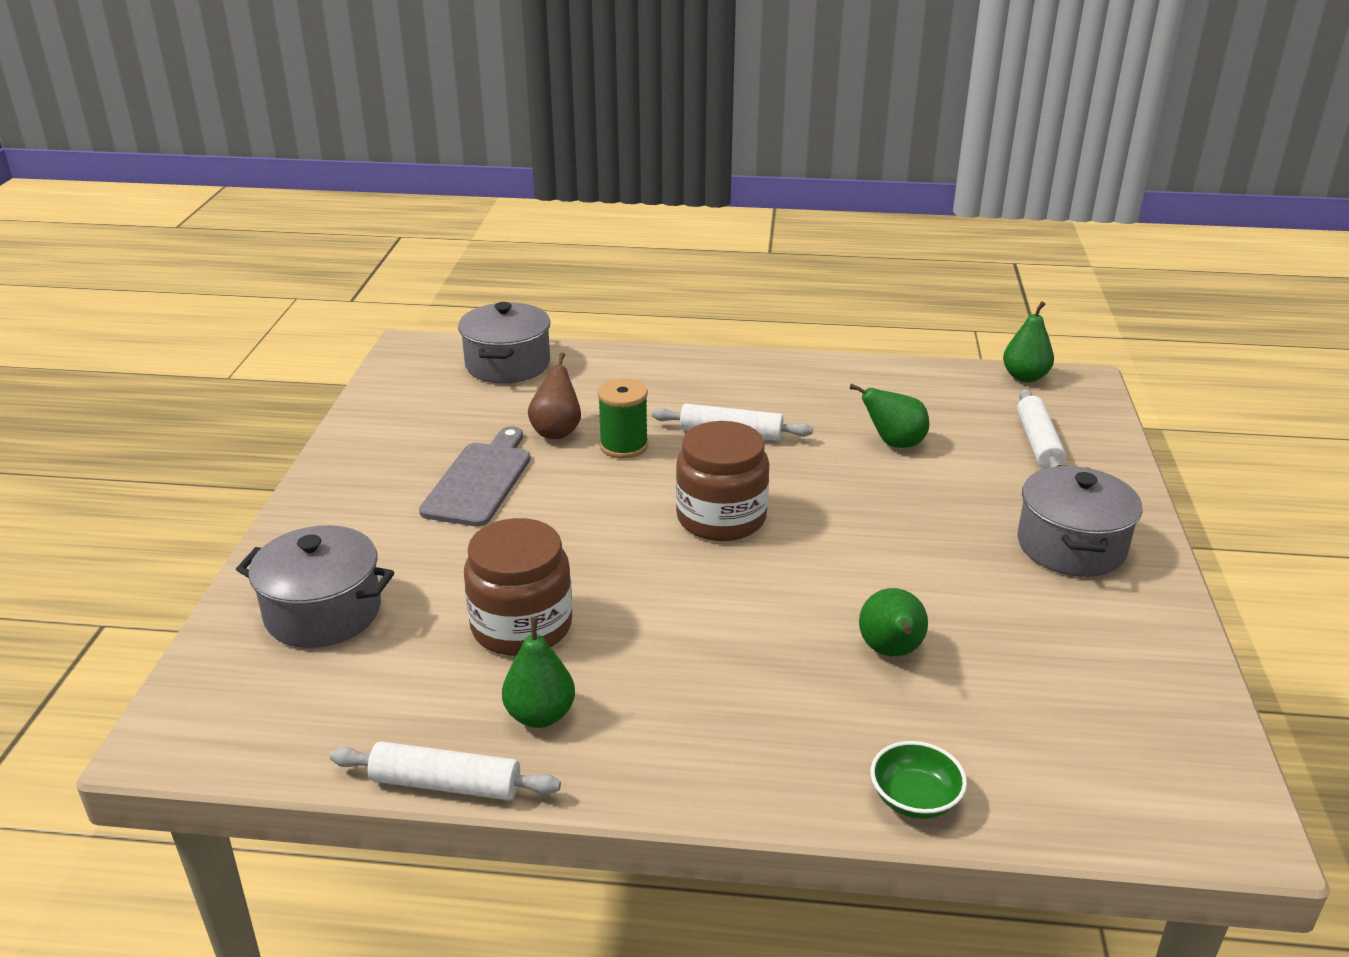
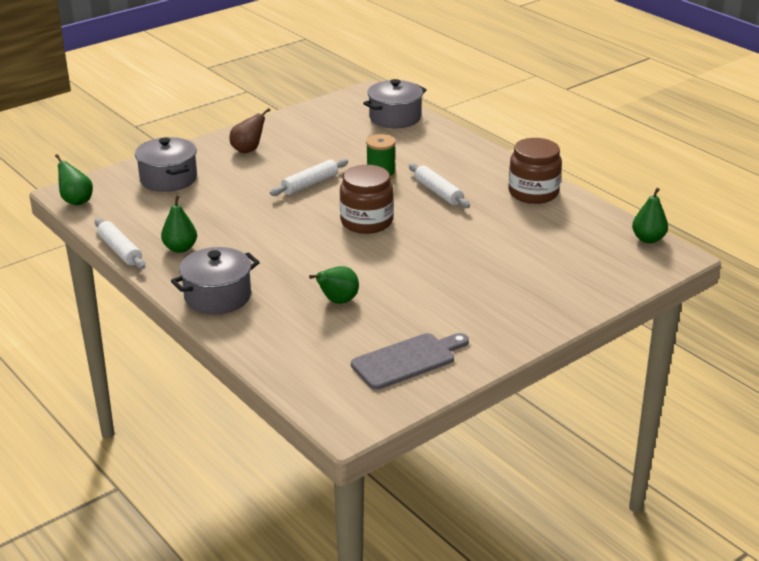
camera: 45 degrees right, 0 degrees up
(480, 480) = (298, 160): grey cutting board -> grey cutting board (407, 360)
(521, 626) = (223, 218): brown jar -> brown jar (533, 193)
(556, 431) = (363, 156): brown pear -> brown pear (248, 150)
(894, 443) = (507, 233): green pear -> green pear (76, 201)
(914, 799) = (252, 344): green bowl -> none
(1038, 443) = (583, 269): white rolling pin -> white rolling pin (310, 184)
(1071, 546) = (499, 312): grey pot -> grey pot (218, 297)

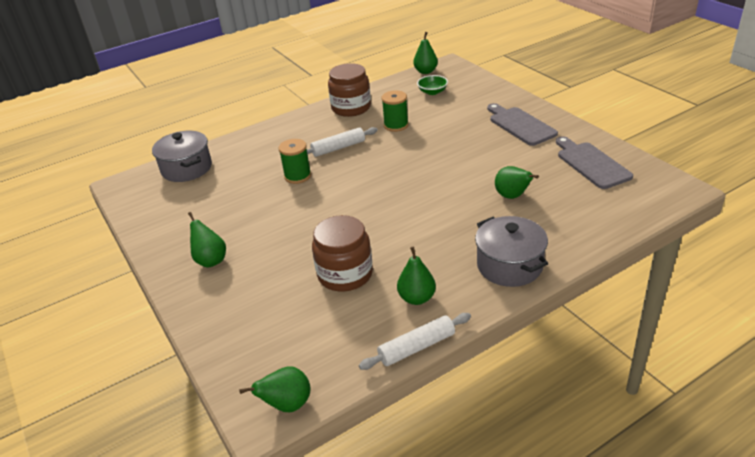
camera: 80 degrees left, 5 degrees up
(168, 179) = (257, 320): grey pot -> none
(248, 150) = (211, 260): brown pear -> green pear
(310, 184) = (302, 216): white rolling pin -> none
(366, 222) = (382, 183): brown jar -> brown jar (345, 274)
(492, 224) = (396, 125): none -> green spool
(502, 311) = (520, 125): none -> grey cutting board
(586, 246) = (432, 92): none -> green bowl

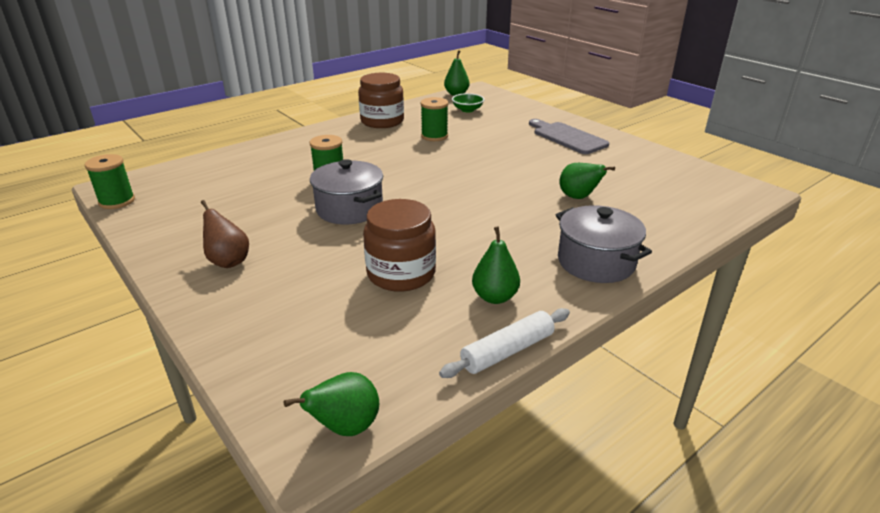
camera: 10 degrees left, 5 degrees down
(125, 200) = (117, 201): none -> green spool
(187, 168) = (195, 172): grey pot -> grey pot (349, 209)
(211, 260) = (228, 261): green pear -> brown pear
(338, 148) = (373, 154): white rolling pin -> none
(591, 164) = (653, 169): grey cutting board -> none

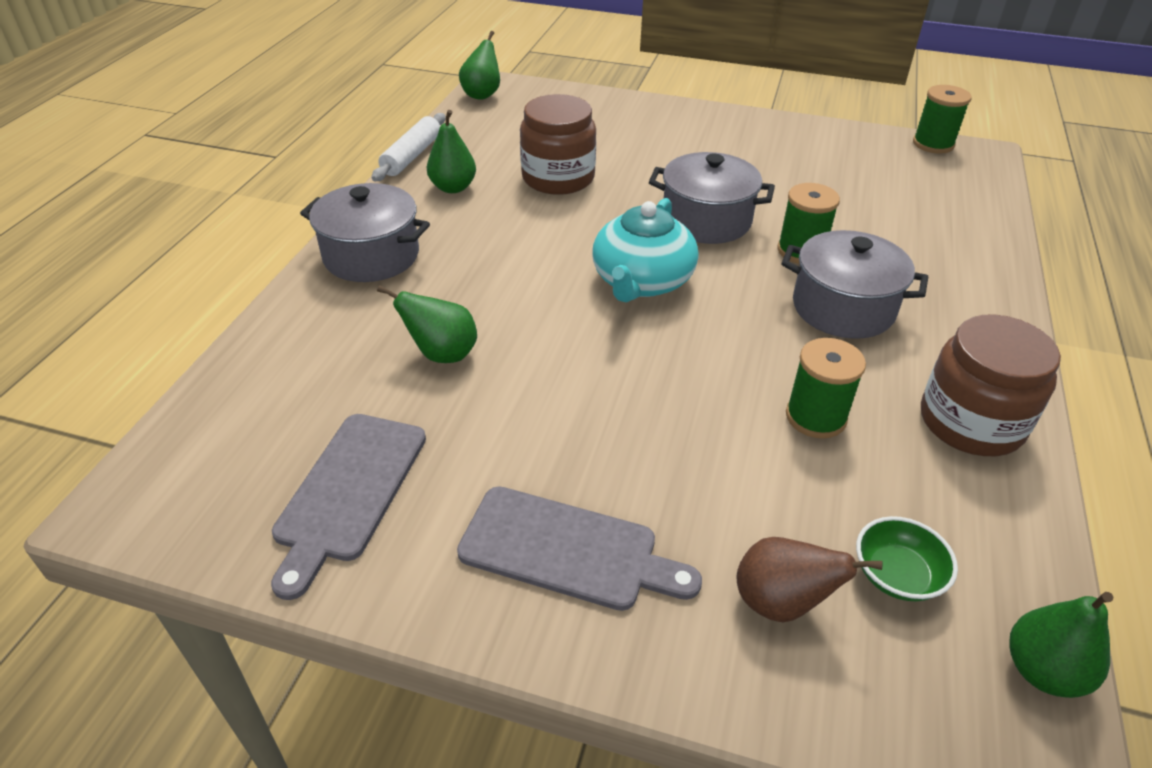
camera: 145 degrees right, 10 degrees up
(228, 261) = (717, 137): brown pear -> brown pear (781, 603)
(359, 156) = (843, 308): none -> grey pot
(436, 193) = (642, 281): none -> turquoise teapot
(647, 169) = (349, 492): none -> grey cutting board

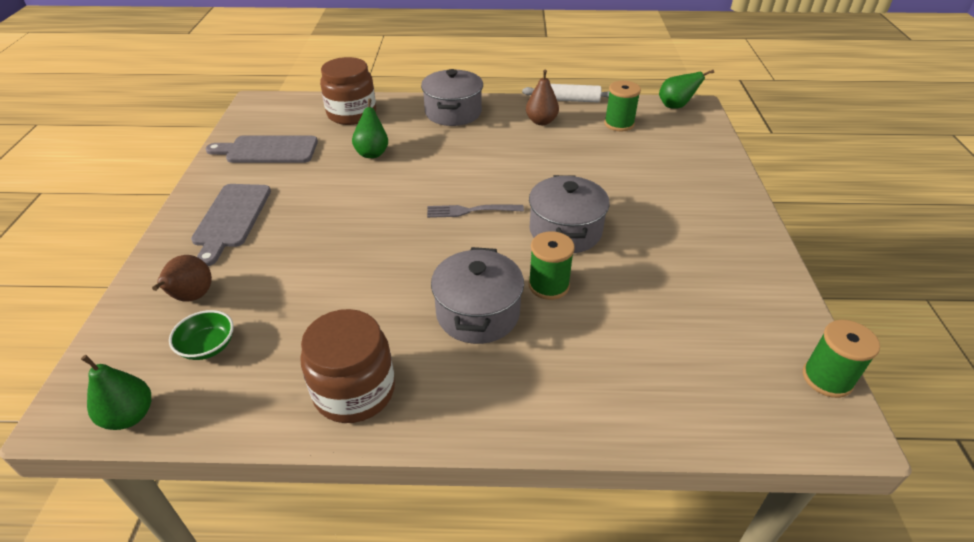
camera: 75 degrees right, 0 degrees up
(453, 187) = (541, 121): green pear -> brown pear
(558, 178) = (581, 157): brown jar -> brown jar (352, 114)
(642, 281) = (470, 211): turquoise teapot -> grey fork
(815, 417) = (346, 304): green spool -> green spool (619, 124)

